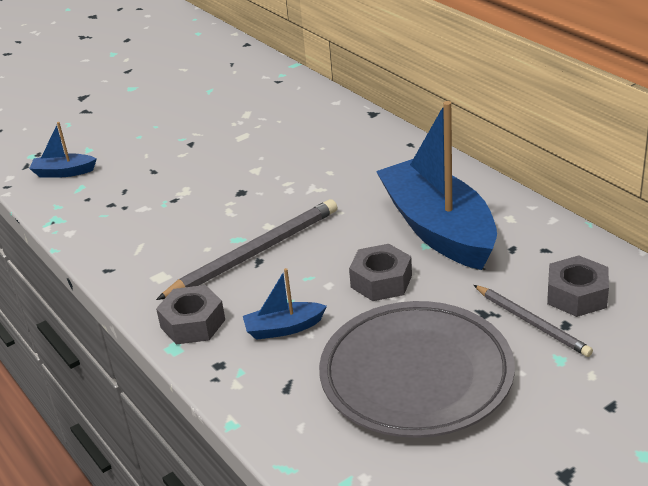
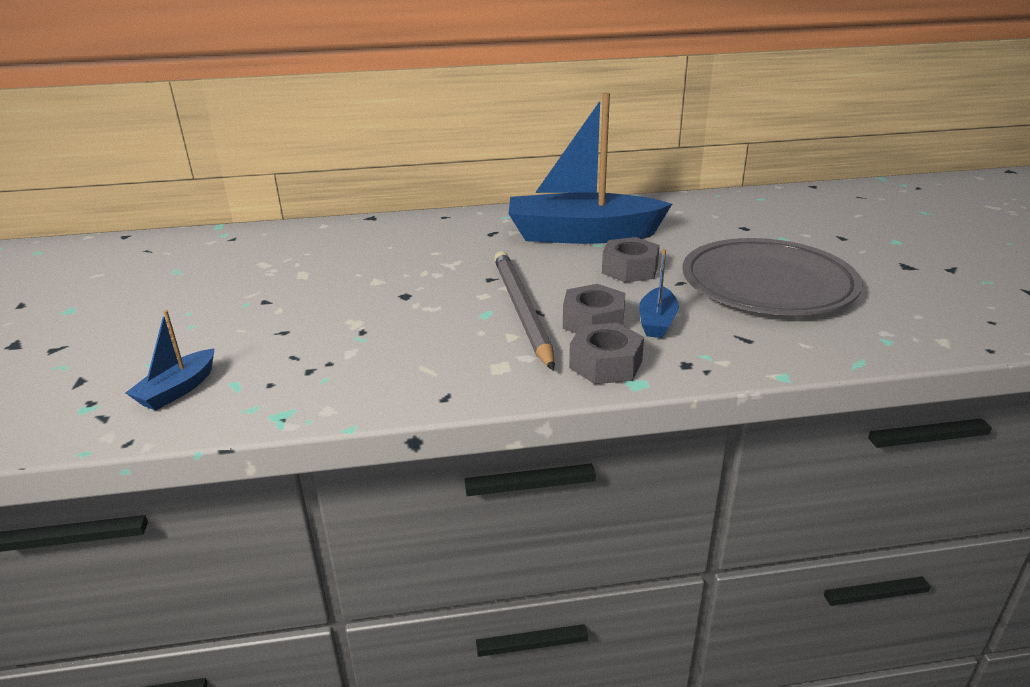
camera: 65 degrees left, 5 degrees down
(532, 323) = (734, 235): grey pencil -> none
(577, 295) = (714, 217): grey nut -> grey nut (593, 322)

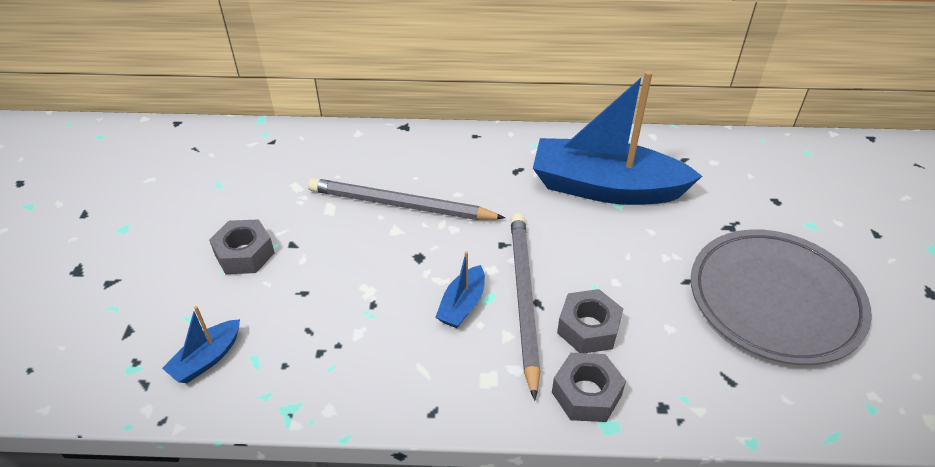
camera: 10 degrees right, 15 degrees up
(378, 265) = (400, 205): none -> grey pencil
(630, 269) = (641, 252): grey nut -> grey nut (244, 254)
(657, 322) = (649, 339): blue boat -> blue boat (462, 305)

